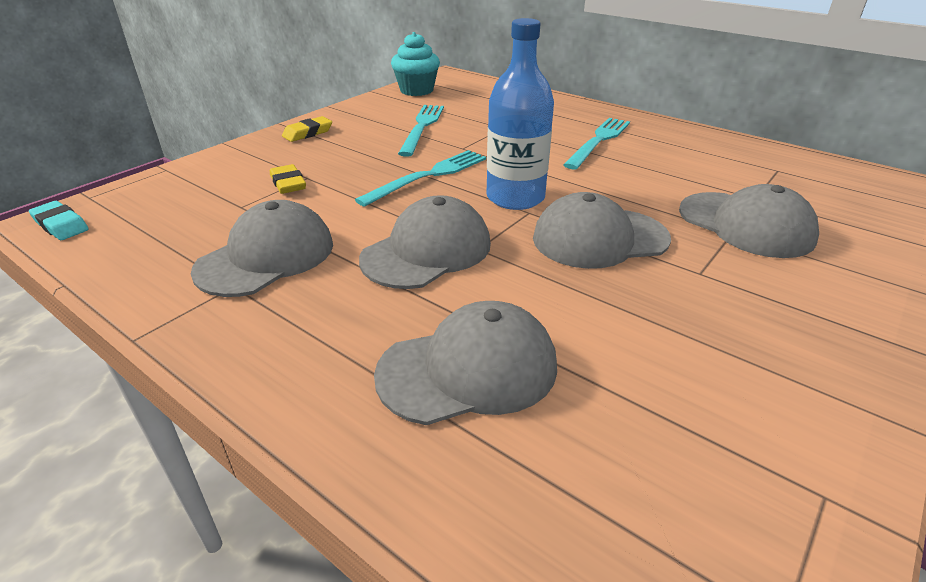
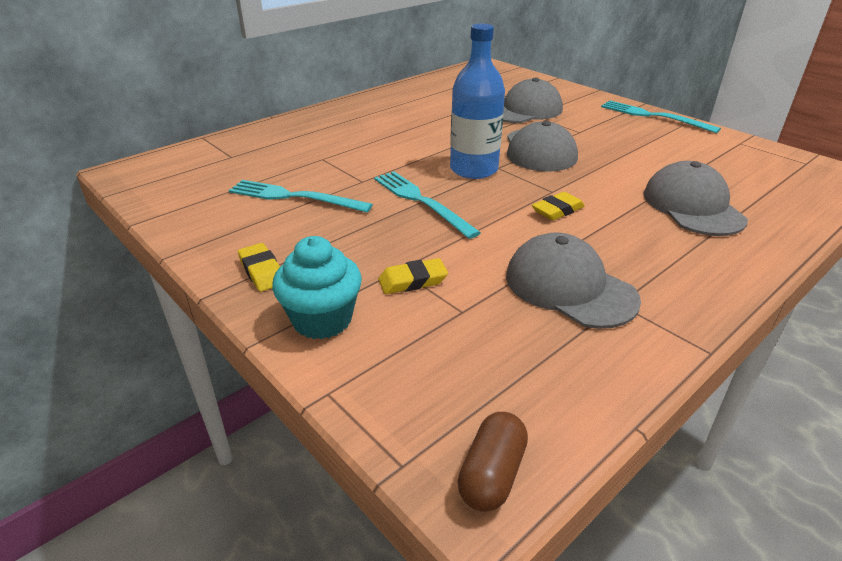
camera: 80 degrees left, 0 degrees up
(61, 225) = (491, 474): turquoise eraser -> brown capsule
(416, 90) = (166, 193): turquoise cupcake -> turquoise cupcake (322, 320)
(427, 251) = (557, 210): grey cap -> yellow eraser
(598, 141) = (378, 127): turquoise fork -> turquoise fork (654, 116)

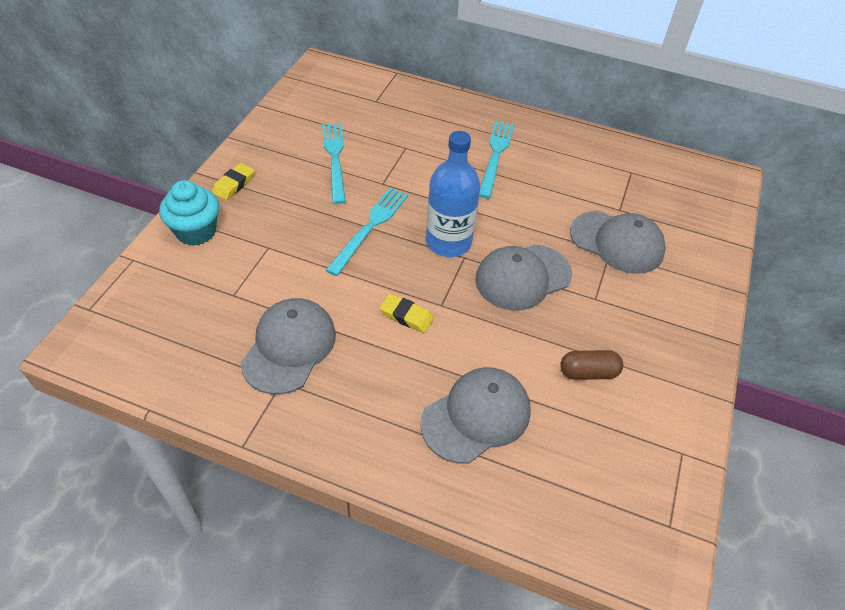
camera: 60 degrees right, 15 degrees up
(412, 281) = (257, 259): yellow eraser -> none
(491, 474) = (92, 348): brown capsule -> brown capsule (588, 372)
(654, 116) = (697, 358): turquoise fork -> turquoise fork (495, 156)

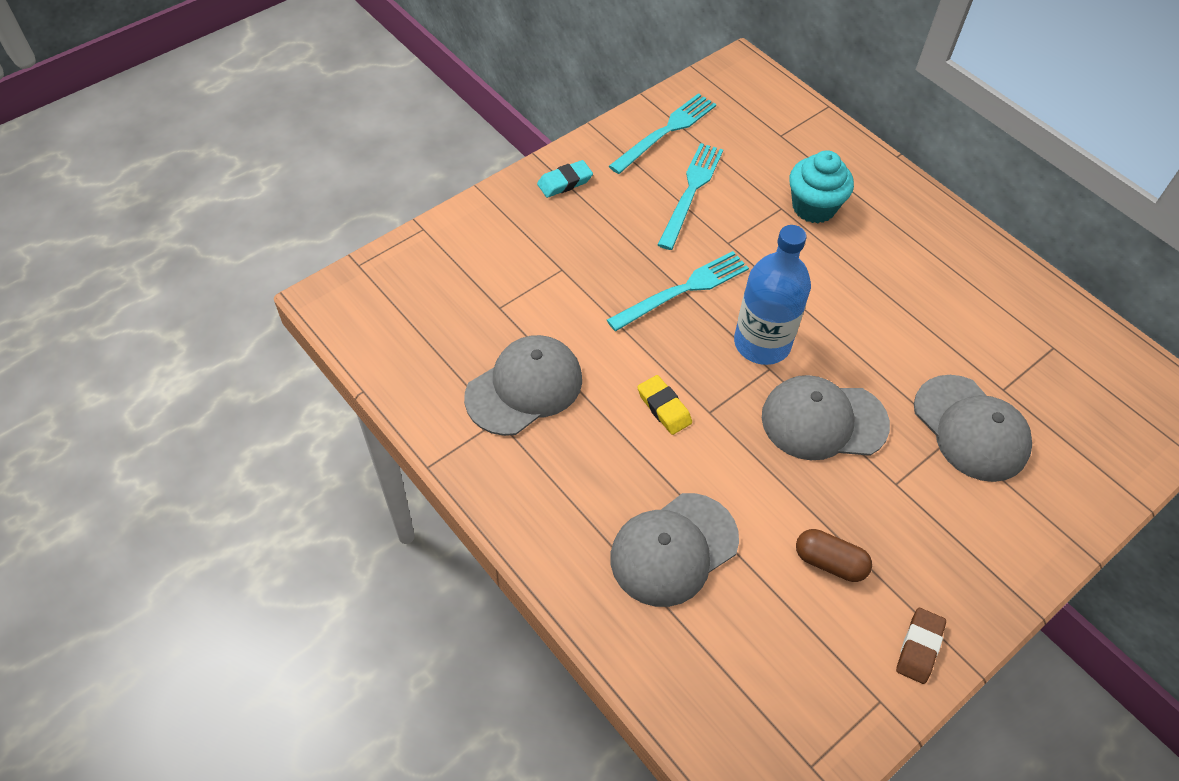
camera: 30 degrees right, 5 degrees up
(196, 231) = (499, 222): turquoise cupcake -> turquoise cupcake (813, 207)
(234, 184) = (564, 182): yellow eraser -> turquoise eraser
(476, 416) = (673, 549): grey cap -> grey cap turned 150 degrees clockwise
(495, 156) = (886, 259): turquoise fork -> turquoise fork (665, 132)
(681, 402) = (919, 647): none -> brown eraser

